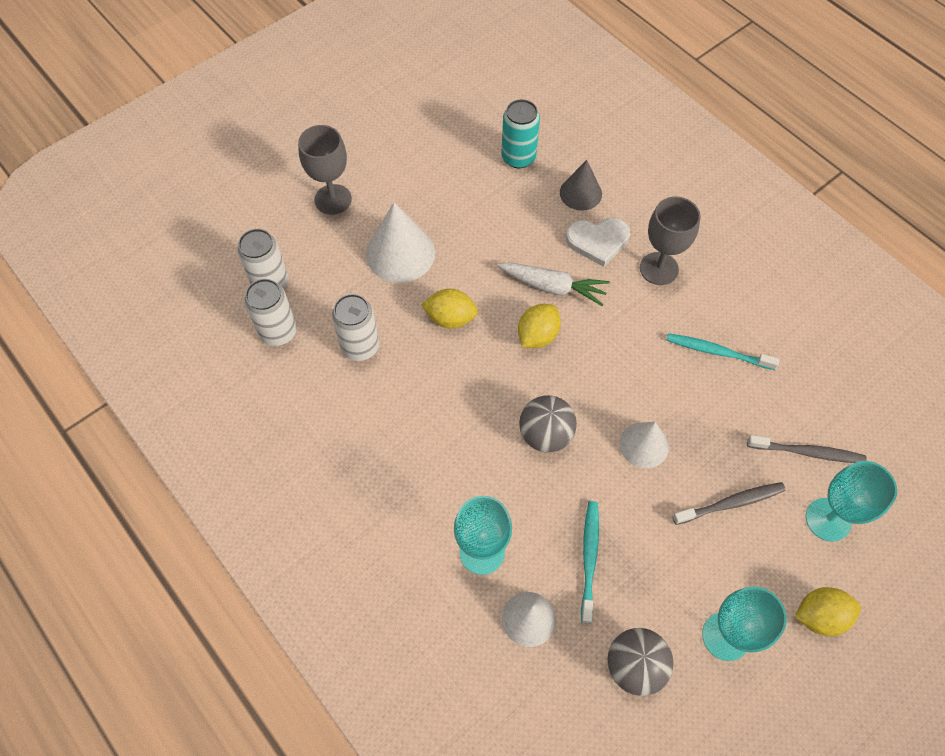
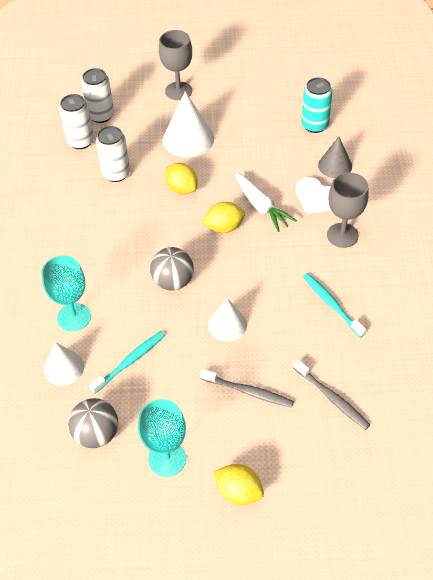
camera: 40 degrees right, 10 degrees down
(828, 519) = (304, 444): turquoise goblet -> none

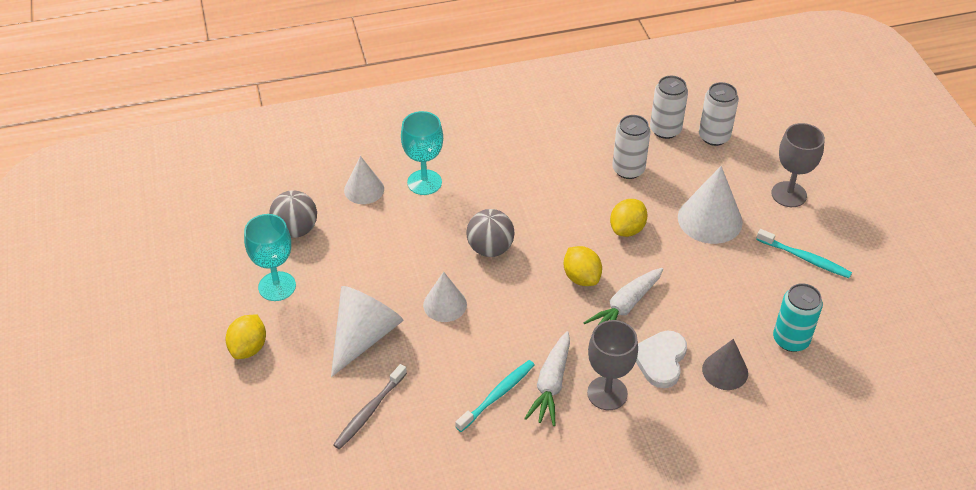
camera: 75 degrees right, 5 degrees down
(130, 362) = (381, 236): turquoise toothbrush -> turquoise toothbrush (804, 258)
(248, 391) = (364, 336): grey toothbrush -> white cone
(327, 268) = (551, 384): none -> white carrot

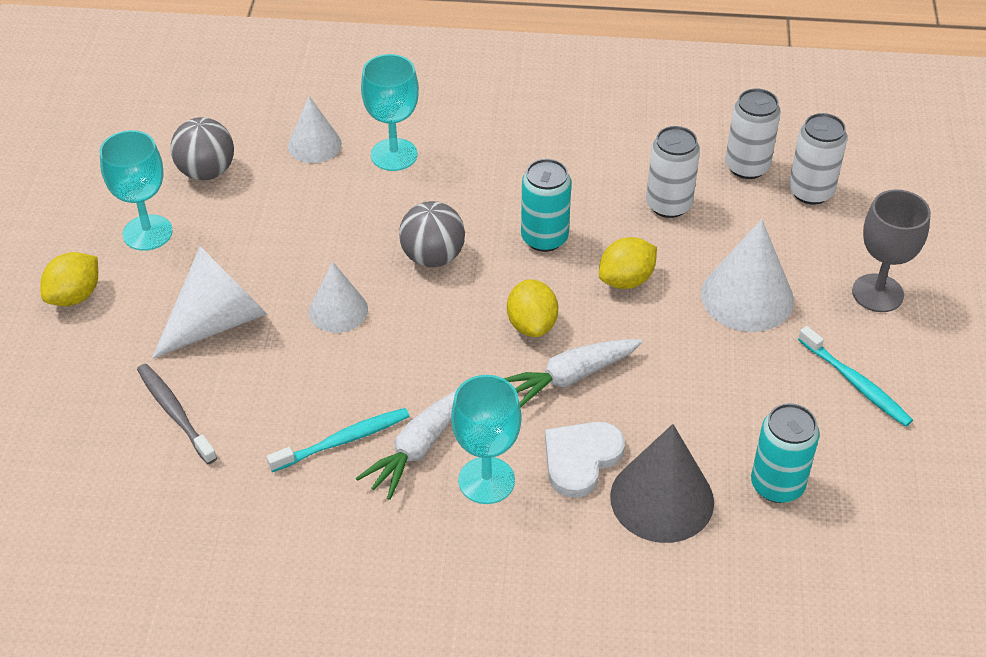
camera: 20 degrees right, 0 degrees up
(369, 411) = (175, 413): grey toothbrush -> grey toothbrush turned 90 degrees clockwise
(558, 215) = (544, 238): none -> turquoise can
(607, 393) = (486, 480): grey goblet -> turquoise goblet
(725, 371) = (662, 499): grey cone -> grey cone, size x1.57

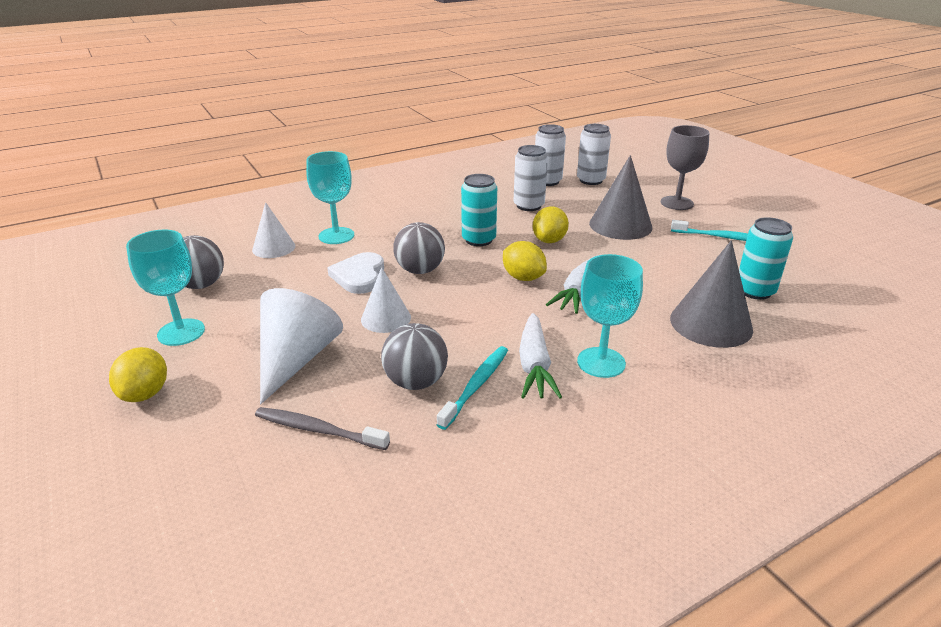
camera: 35 degrees left, 15 degrees down
(295, 406) = (416, 382): none -> grey ball
(581, 459) = (640, 326): white heart -> white heart (359, 276)
(747, 297) = (620, 225): white cone -> grey cone

